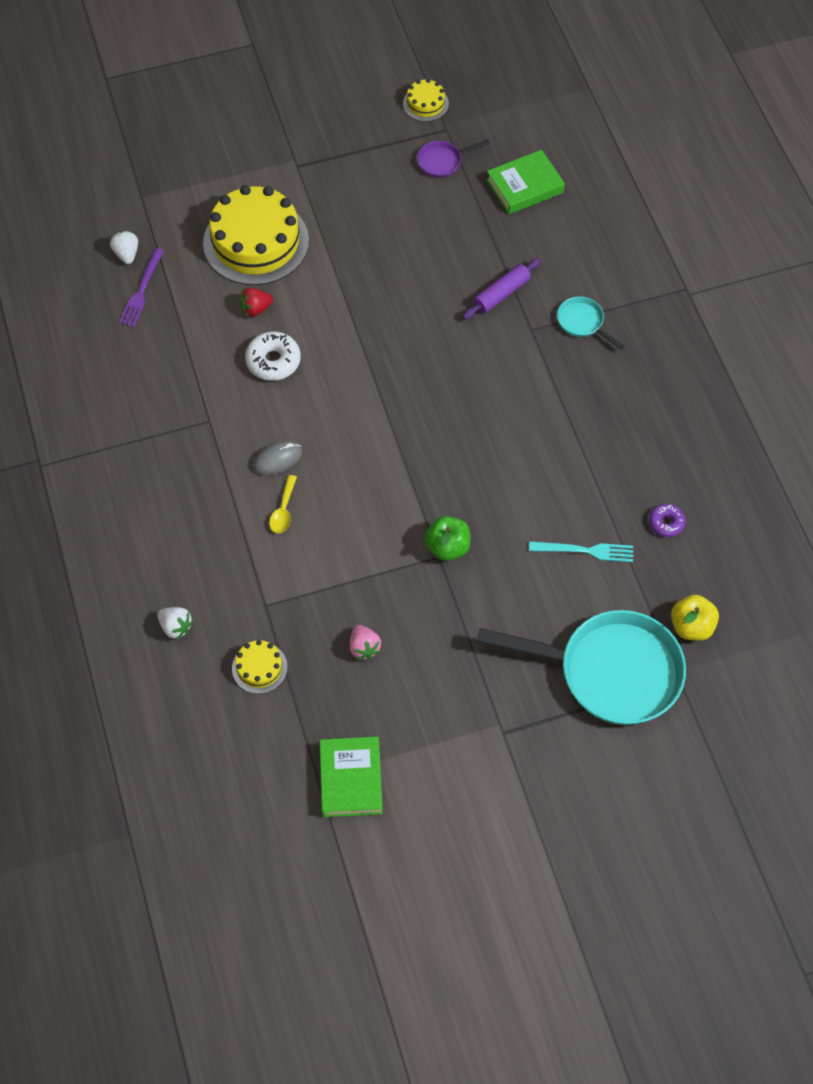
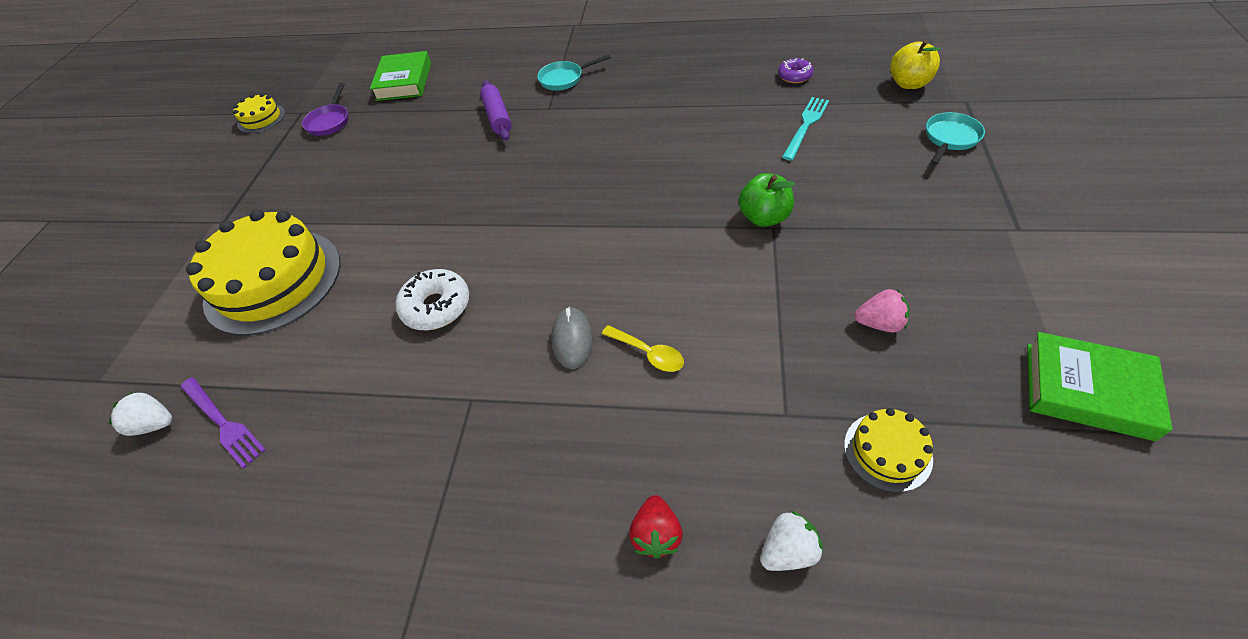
camera: 60 degrees left, 10 degrees down
(256, 309) = (356, 304): red strawberry -> red strawberry (656, 534)
(610, 671) = (950, 139): turquoise pan -> turquoise pan, size x0.43

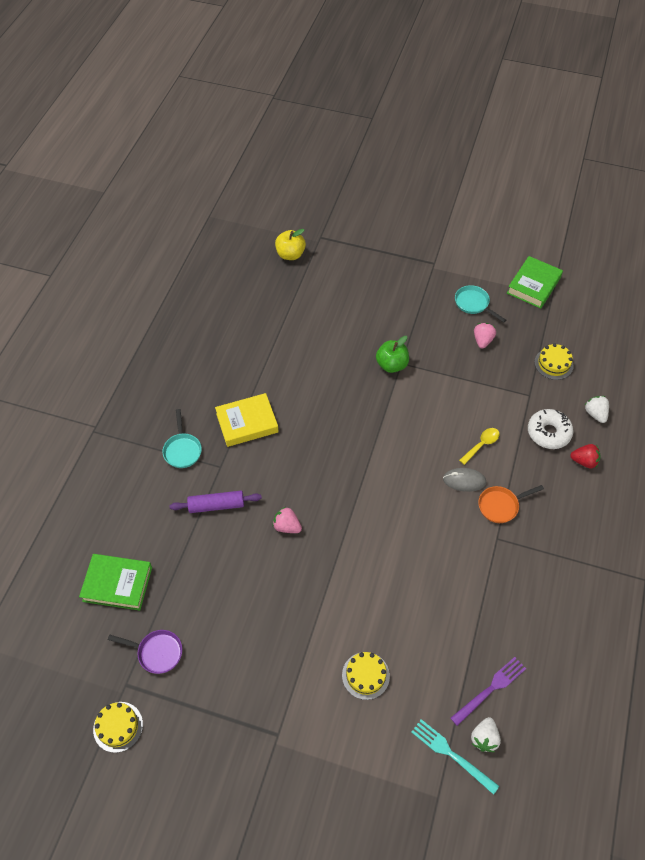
camera: 85 degrees left, 5 degrees up
(273, 281) = (365, 675): yellow cake -> yellow cake, size x0.46
(436, 306) = (420, 556): white donut -> white donut (548, 433)
(475, 174) = (287, 526): none -> pink strawberry
(532, 397) = (501, 506): none -> orange pan
(614, 112) = (247, 423): none -> yellow book
(794, 76) = (253, 307): purple donut -> none
(806, 126) = (312, 318): turquoise fork -> turquoise fork (451, 754)
(950, 139) = (353, 258): turquoise pan -> turquoise pan (473, 304)

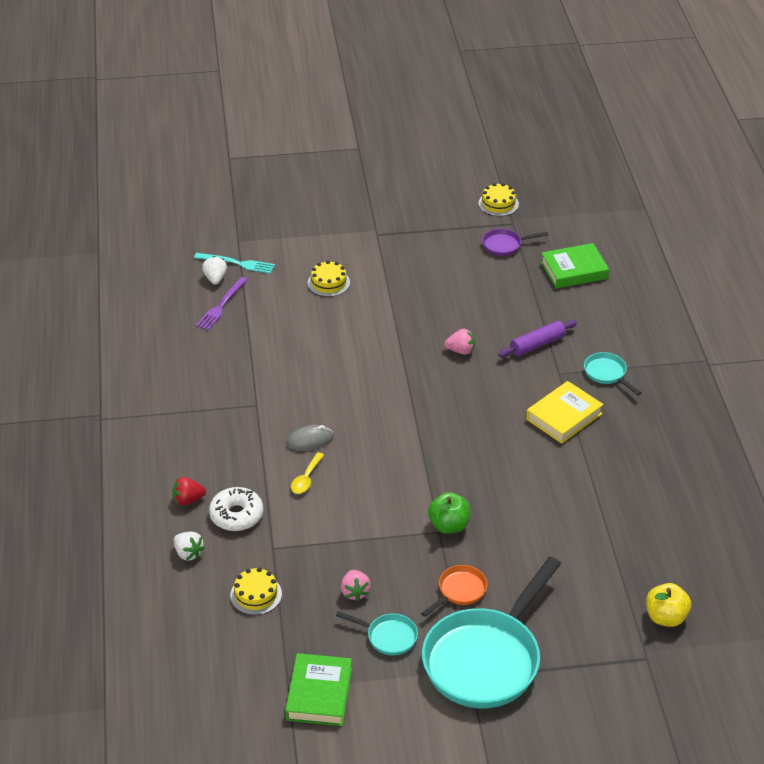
camera: 155 degrees right, 15 degrees down
(418, 269) = (486, 659): none -> turquoise pan
(501, 506) = (263, 432): orange pan -> orange pan (459, 591)

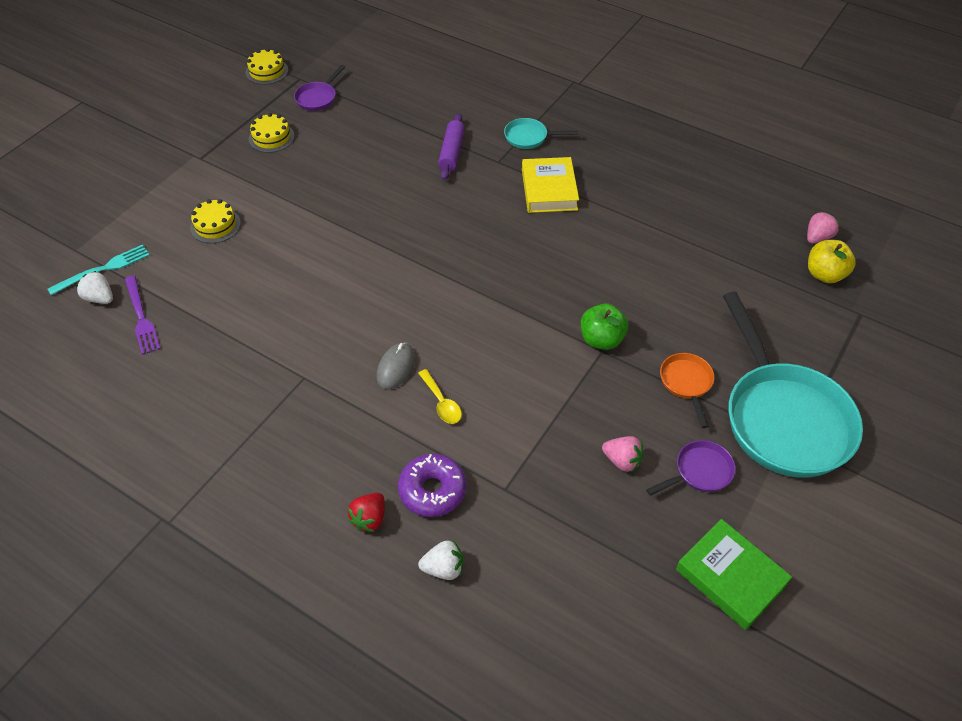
camera: 50 degrees left, 10 degrees up
(236, 515) = (432, 490): white donut -> purple donut
(256, 595) = (554, 545): yellow cake -> yellow cake (271, 137)
(388, 637) = (699, 472): turquoise pan -> purple pan
(460, 351) = (404, 199): pink strawberry -> pink strawberry (817, 238)
(574, 270) = (396, 82): green book -> none

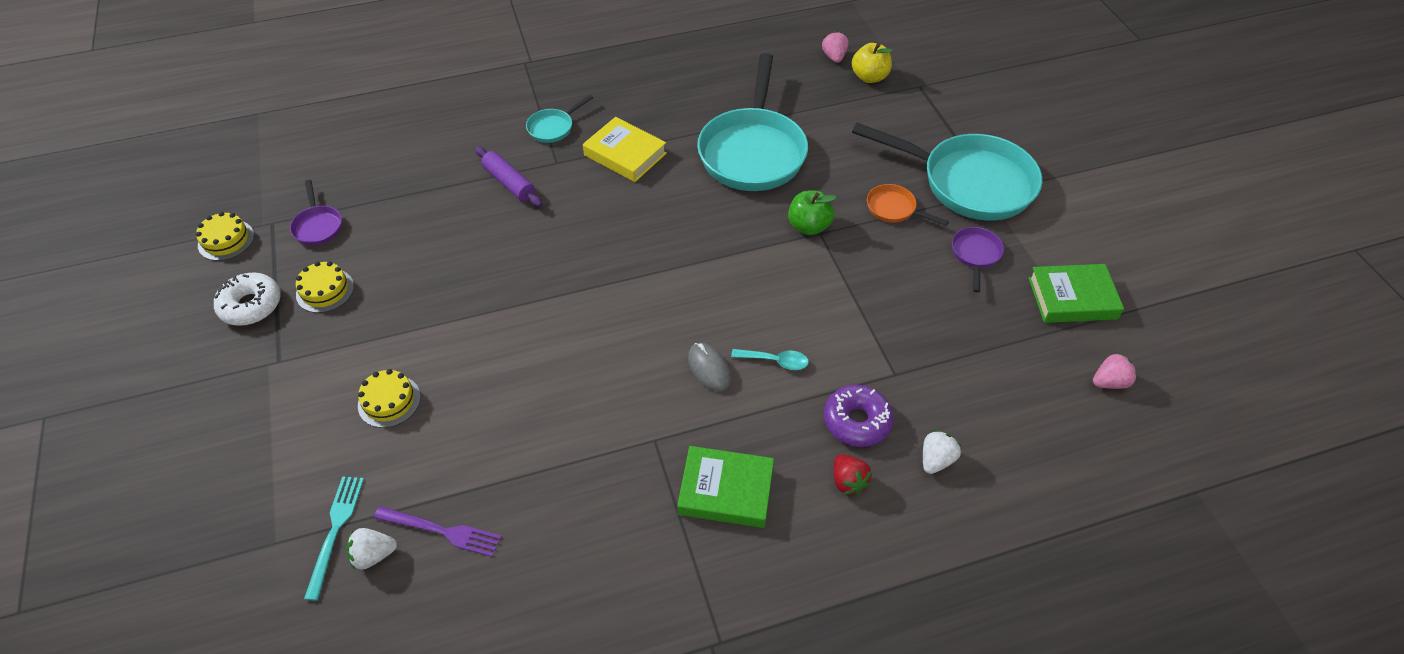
camera: 50 degrees left, 0 degrees up
(229, 117) = (251, 305): none -> white donut
(296, 446) = (726, 491): none -> green book
(441, 403) = (775, 361): yellow spoon -> turquoise spoon
(622, 461) = (929, 289): pink strawberry -> pink strawberry (1109, 382)
(641, 256) = (753, 151): none -> turquoise pan

